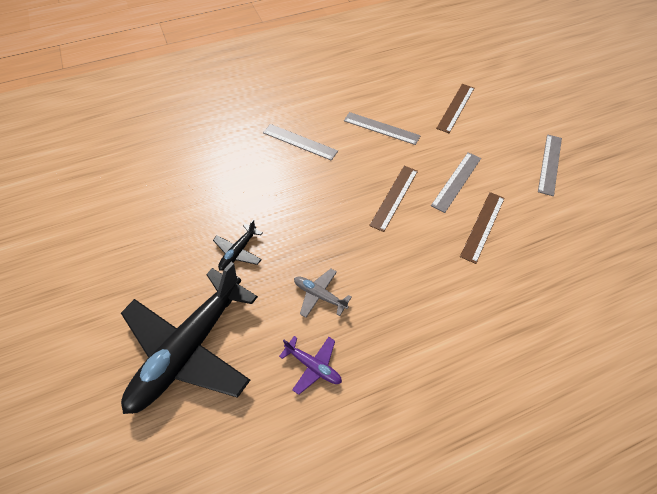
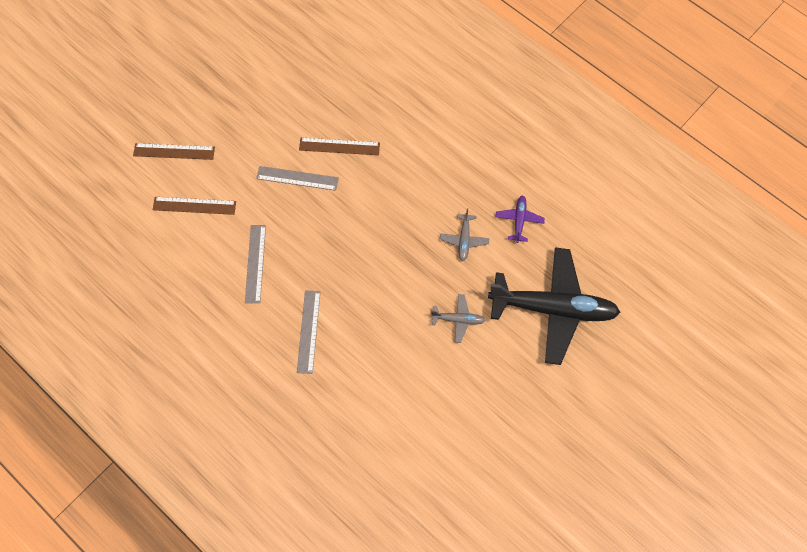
camera: 115 degrees left, 10 degrees up
(238, 252) = (458, 319): black plane -> grey plane
(394, 197) = (340, 221): brown ruler -> brown ruler (174, 151)
(550, 164) = (241, 111): grey ruler -> none

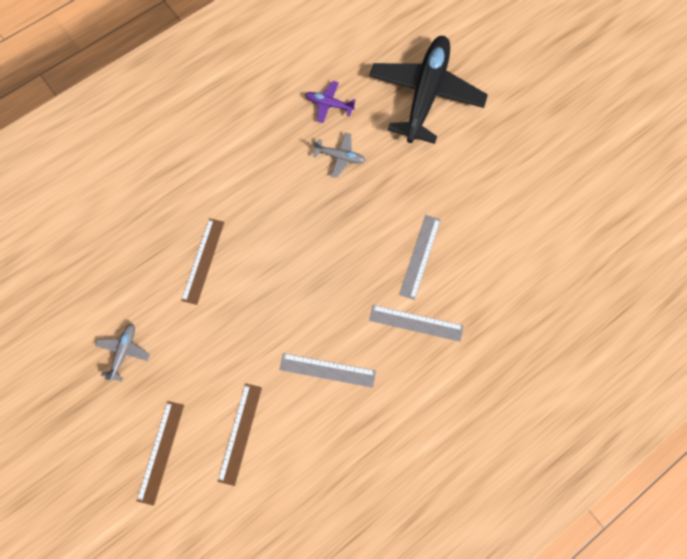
camera: 80 degrees left, 5 degrees up
(297, 178) = (232, 311): grey ruler -> grey ruler (420, 256)
(458, 319) = (424, 177): grey plane -> grey plane (124, 352)

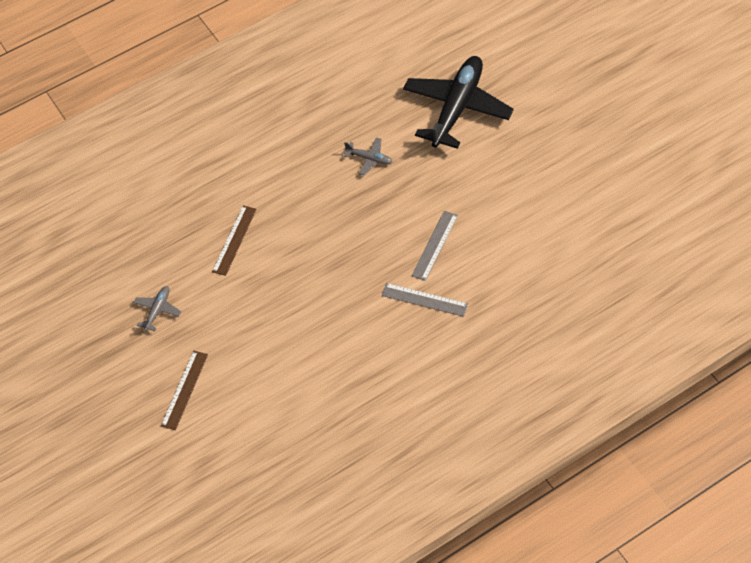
camera: 10 degrees right, 15 degrees down
(240, 433) = (256, 379): brown ruler -> none
(327, 370) = (339, 334): grey ruler -> none
(329, 105) = (363, 113): purple plane -> none

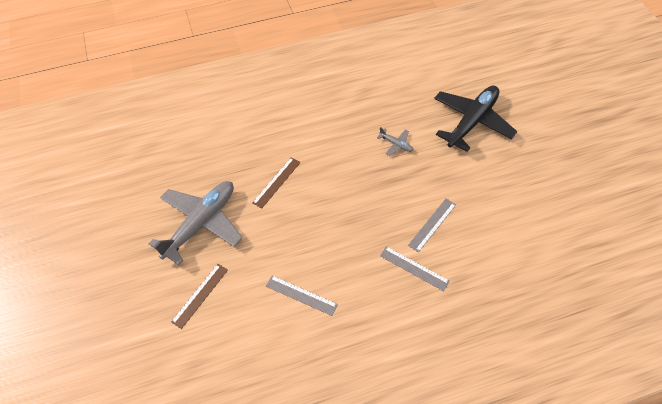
camera: 10 degrees right, 0 degrees up
(157, 310) = (201, 223): grey plane -> grey plane, size x2.41
(302, 361) = (301, 295): none -> grey ruler

